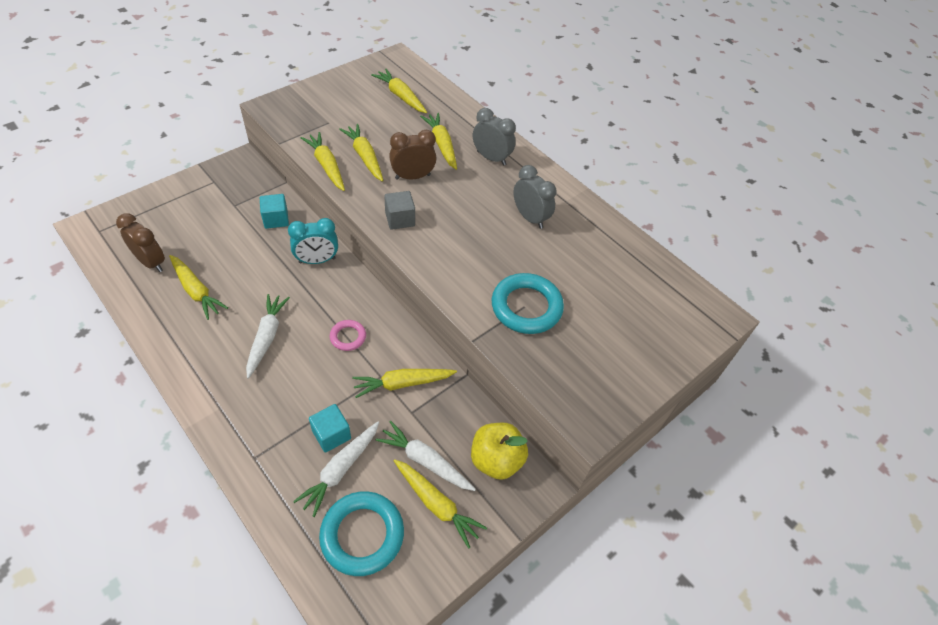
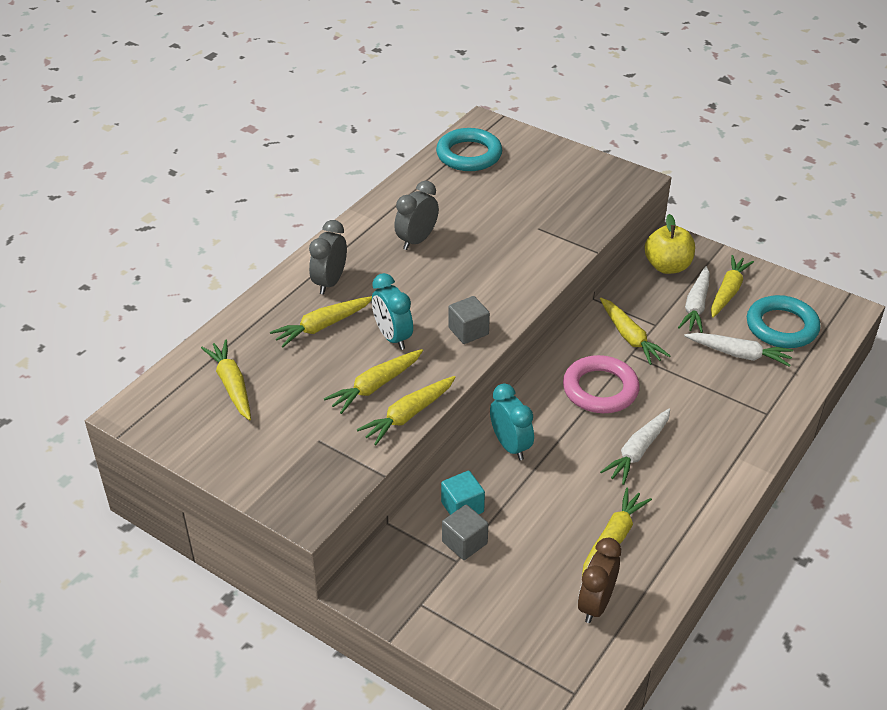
camera: 100 degrees left, 10 degrees down
(246, 212) = (464, 542): none -> grey cube
(267, 337) = (637, 451): white carrot -> white carrot turned 45 degrees counterclockwise
(331, 434) = (711, 369): turquoise cube -> none
(348, 337) = (600, 389): pink ring -> pink ring, size x1.89
(401, 96) = (232, 385): yellow carrot -> yellow carrot turned 120 degrees clockwise
(412, 177) = (393, 337): brown clock -> turquoise clock
(526, 307) = (538, 226): turquoise ring -> turquoise ring (469, 155)

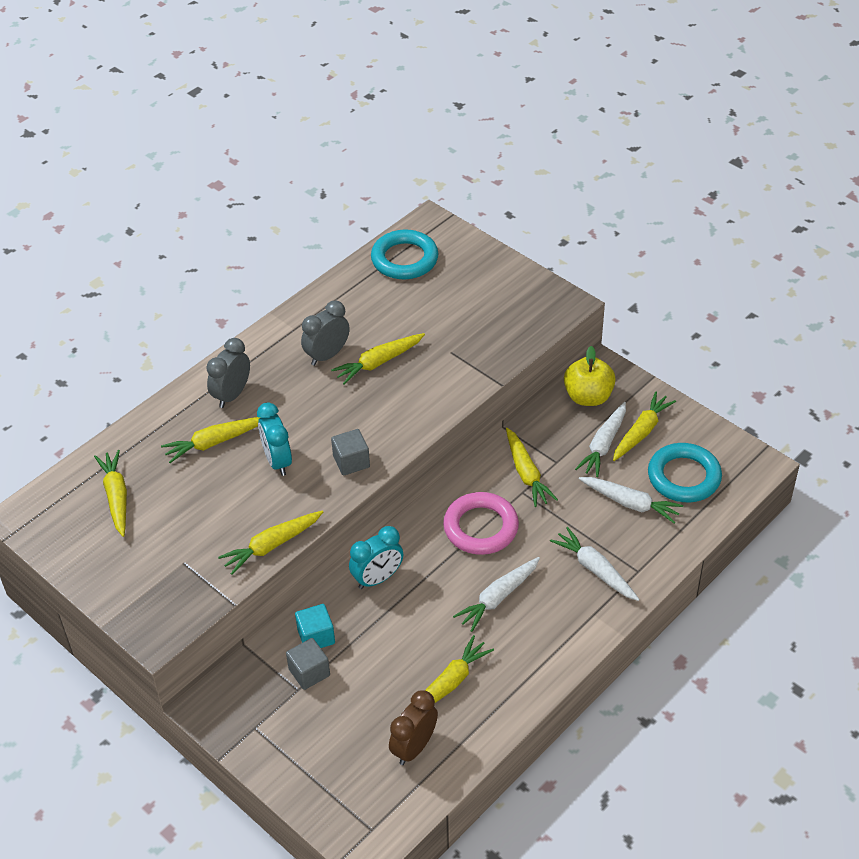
camera: 10 degrees right, 5 degrees up
(375, 386) = (248, 512): yellow carrot -> yellow carrot (378, 362)
(510, 446) = (377, 578): turquoise clock -> turquoise clock turned 75 degrees clockwise
(725, 416) = (595, 569): none -> white carrot

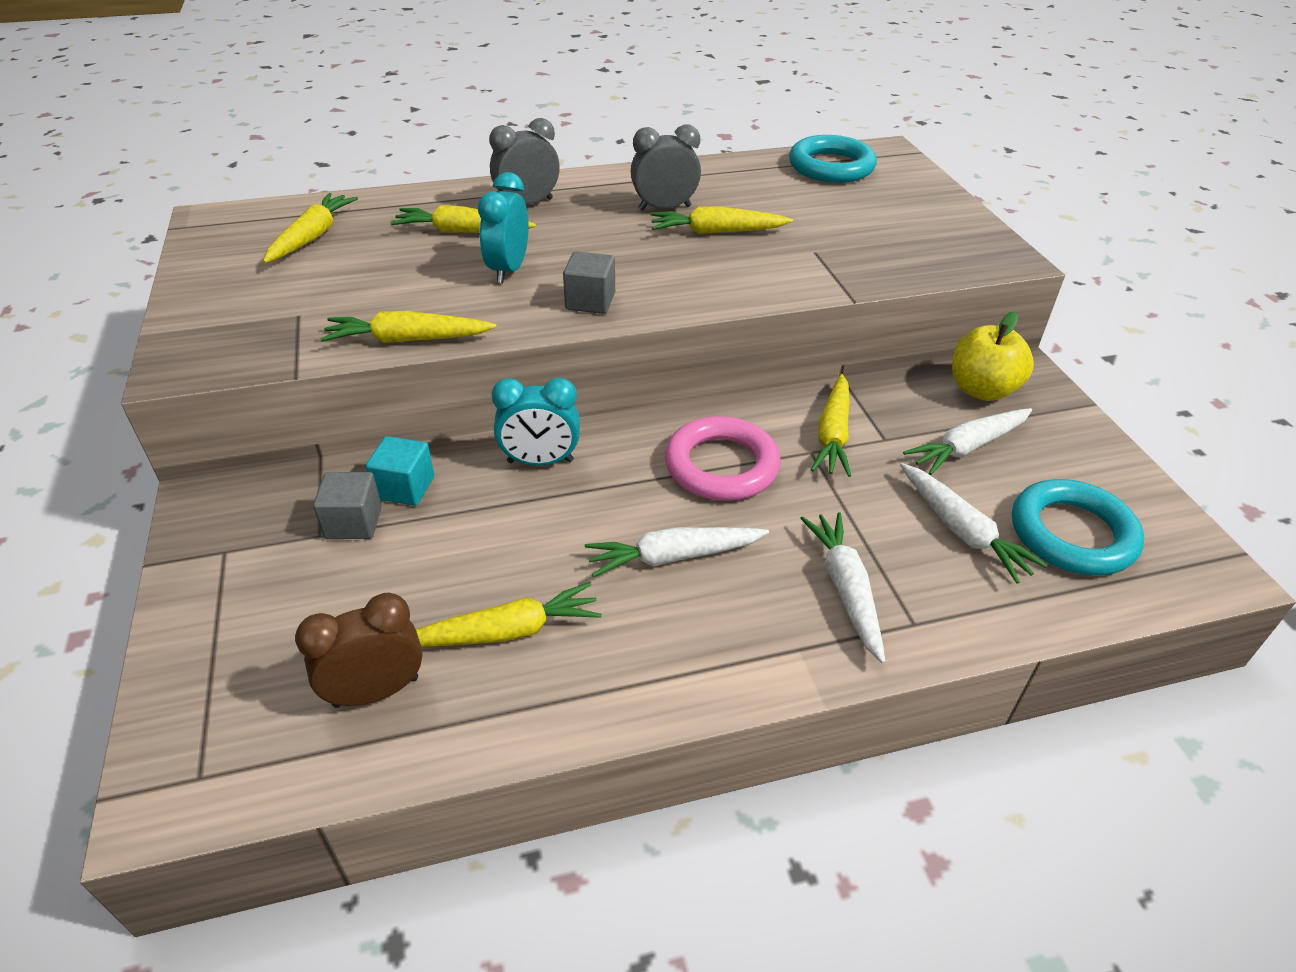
camera: 30 degrees right, 5 degrees down
(641, 432) = (1036, 455): yellow carrot -> none

